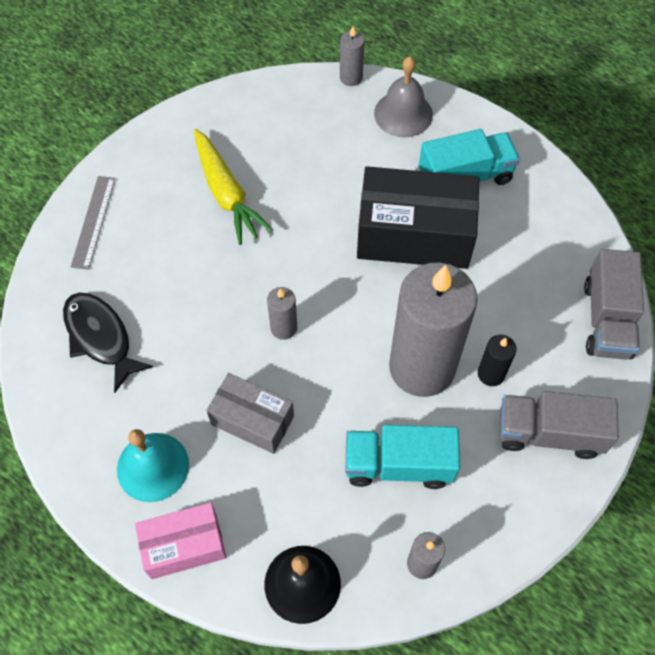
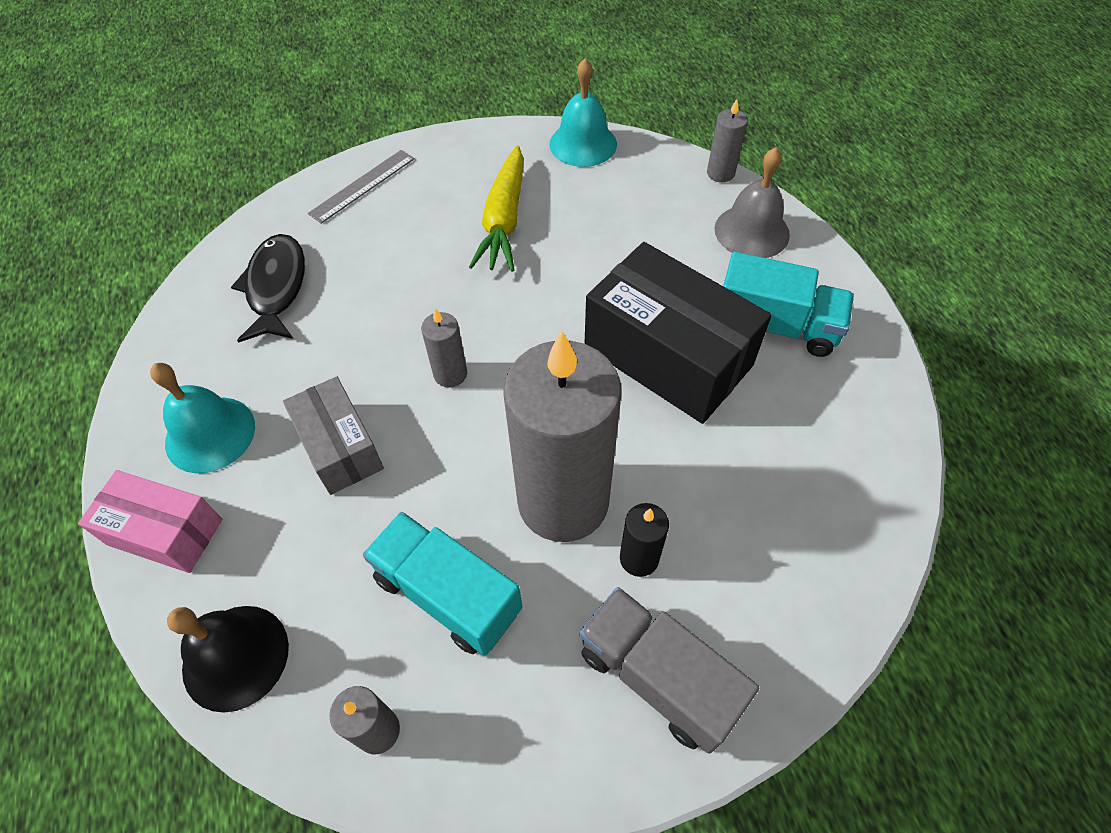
camera: 35 degrees right, 5 degrees down
(235, 101) = (583, 144): none -> turquoise bell
(607, 319) = (841, 583): grey truck -> none

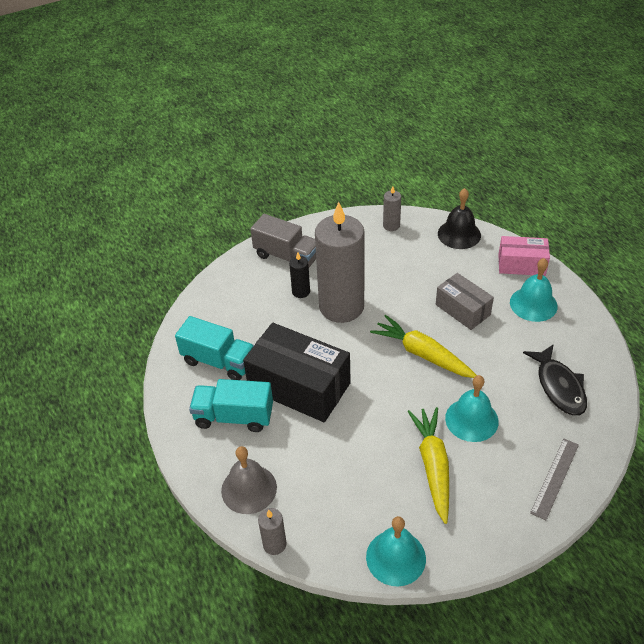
camera: 170 degrees right, 10 degrees down
(425, 265) = (471, 419): none -> turquoise bell
(448, 594) = (382, 266): turquoise truck -> turquoise truck (219, 361)
(450, 374) = (423, 354): grey candle -> yellow carrot

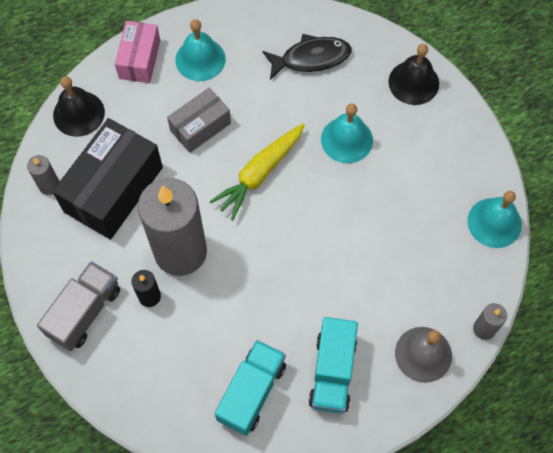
camera: 90 degrees left, 20 degrees up
(299, 386) = (295, 302): black box -> black box (113, 189)
(433, 466) = (399, 180): yellow carrot -> none
(555, 478) = (413, 82): grey ruler -> black bell

